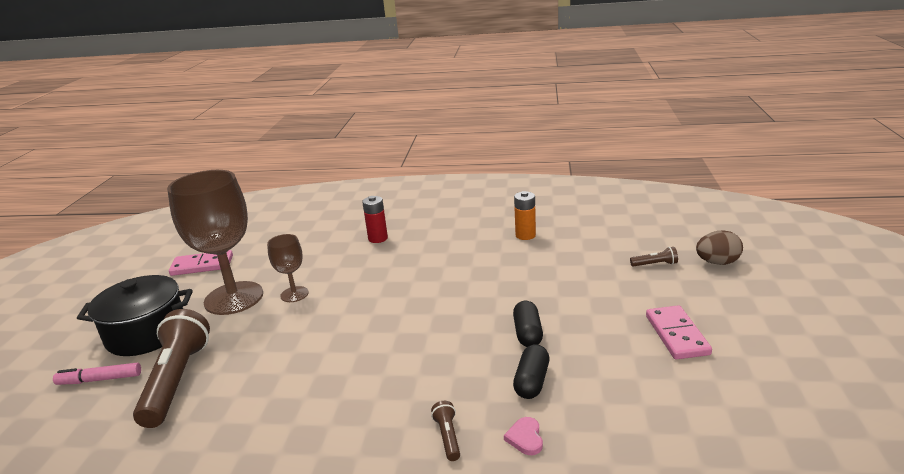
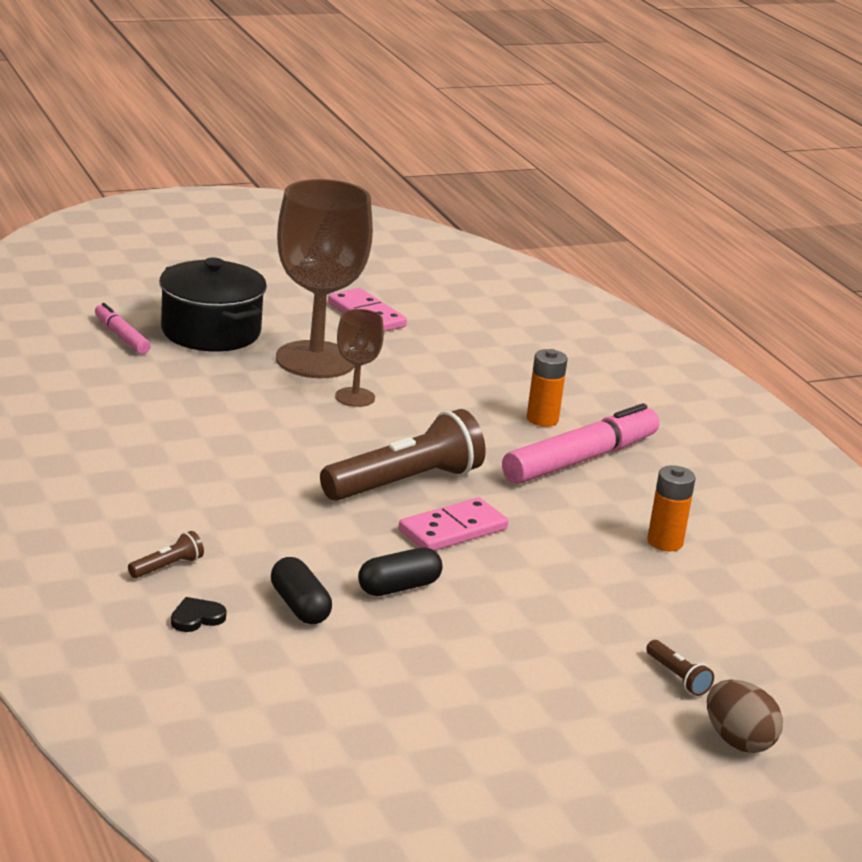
camera: 55 degrees right, 0 degrees up
(177, 380) = (149, 379): brown flashlight -> brown flashlight (405, 483)
(378, 238) = (542, 419): red battery -> orange battery
(428, 238) = (580, 459): none -> pink marker
(525, 438) = (196, 618): pink heart -> black heart
(531, 381) = (300, 606): black capsule -> black capsule turned 75 degrees clockwise
(677, 335) = (487, 712): pink domino -> pink domino (453, 530)

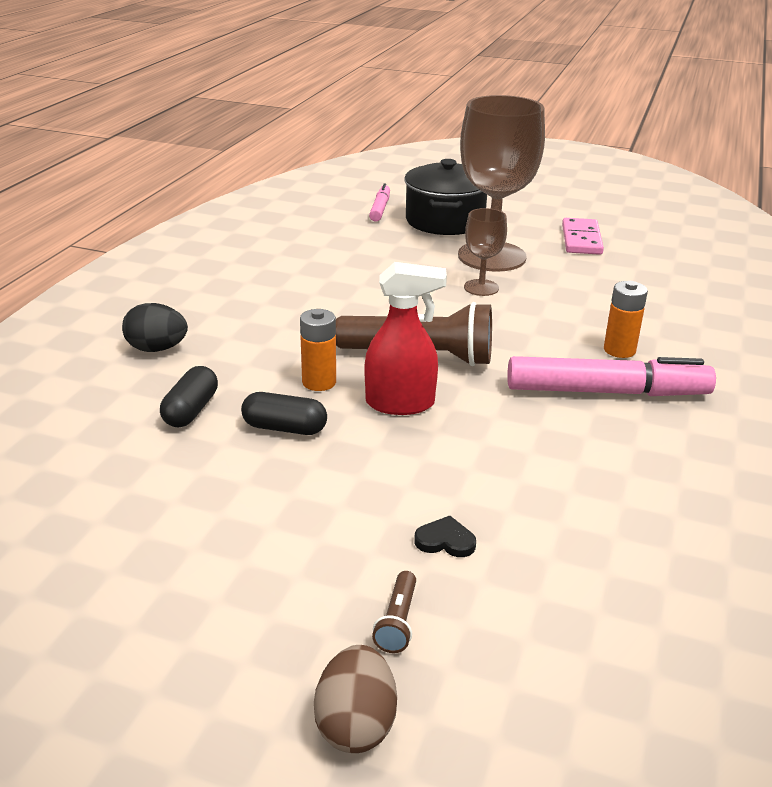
camera: 45 degrees right, 5 degrees up
(167, 567) = (157, 349): brown flashlight -> black egg
(196, 618) = (113, 389): black heart -> black heart (445, 541)
(453, 530) = (401, 404): pink domino -> red spray bottle
(665, 542) = (583, 491): orange battery -> orange battery (319, 382)

